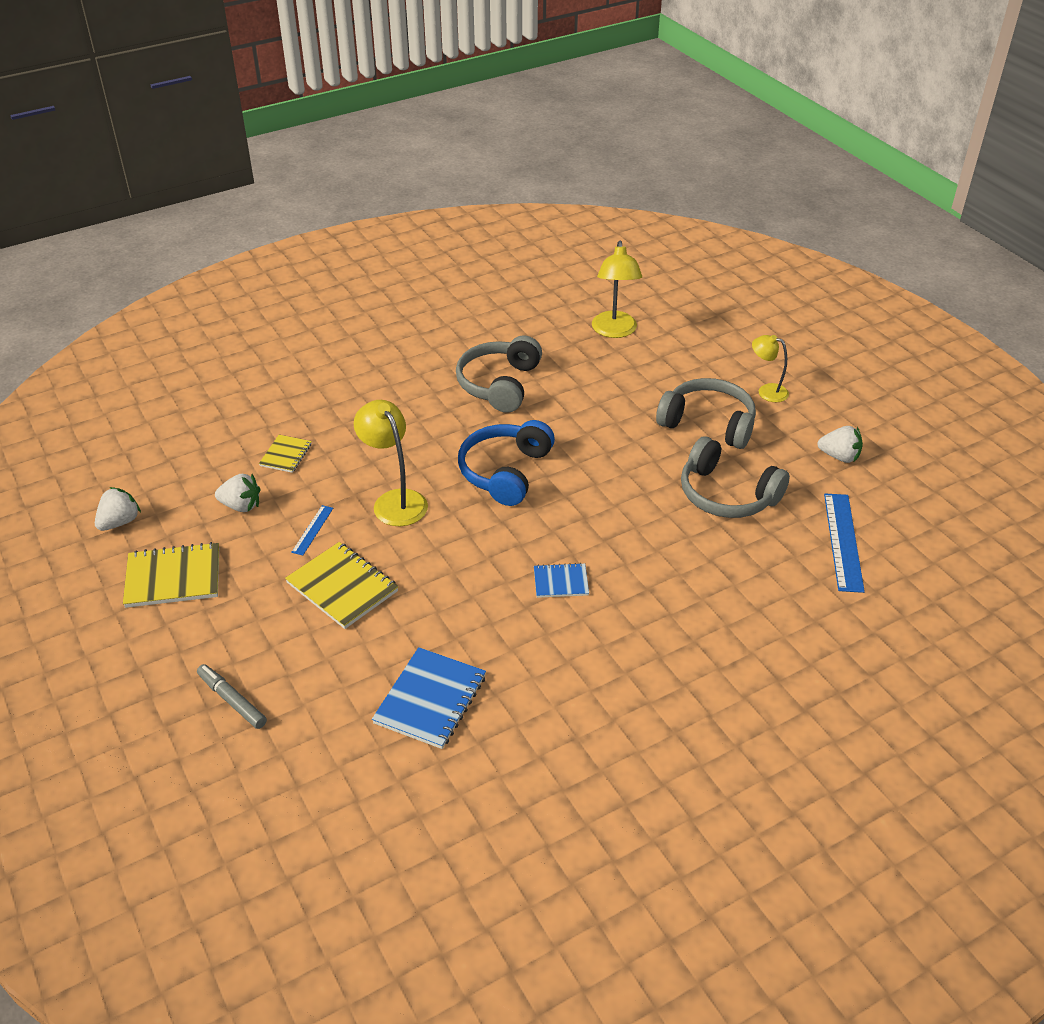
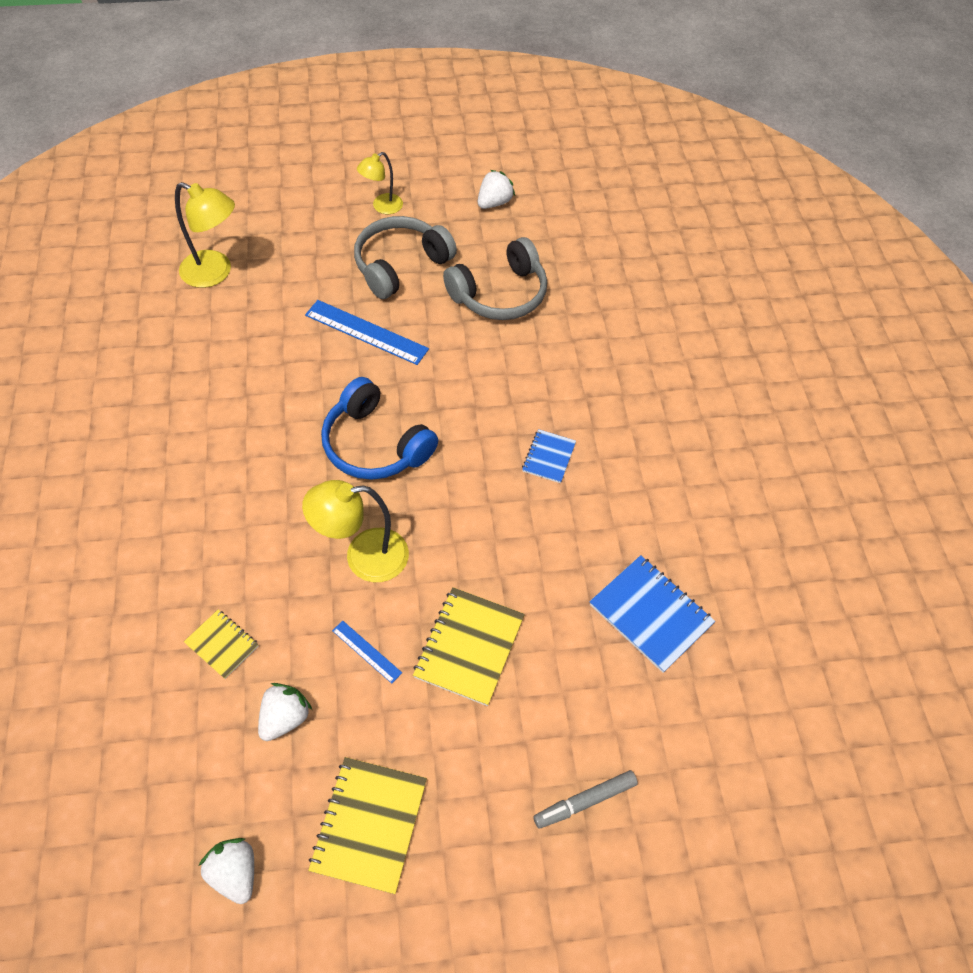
camera: 70 degrees left, 15 degrees up
(342, 587) = (469, 647): yellow notebook -> yellow notebook turned 45 degrees counterclockwise
(499, 384) = (234, 399): grey headphones -> none
(843, 541) = (592, 248): blue ruler -> blue ruler (366, 332)

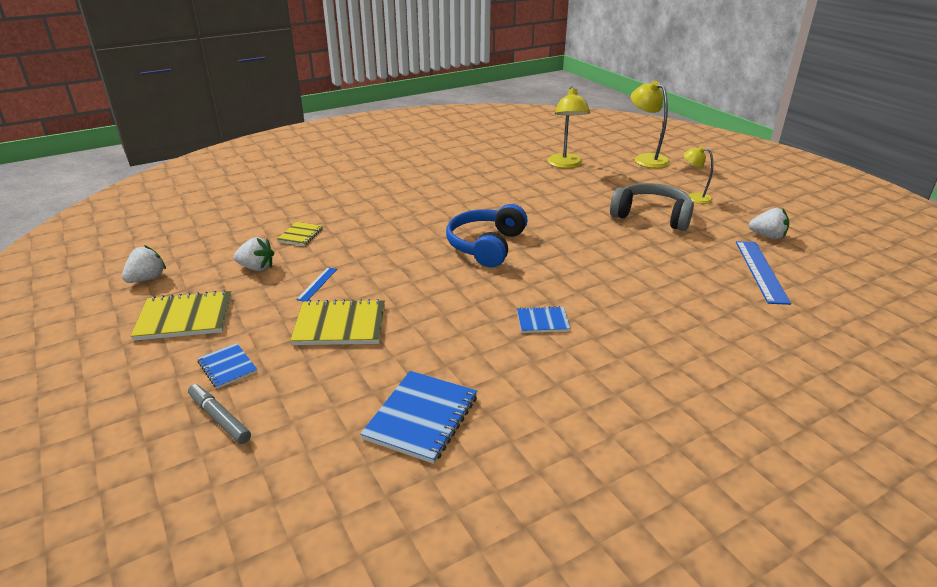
camera: 70 degrees right, 25 degrees down
(363, 557) = (391, 264): yellow lamp -> yellow lamp (646, 159)
(366, 332) = (577, 219): blue ruler -> blue ruler (761, 271)
(498, 783) = (227, 367): none -> blue notebook
(500, 294) = (679, 260): grey headphones -> none

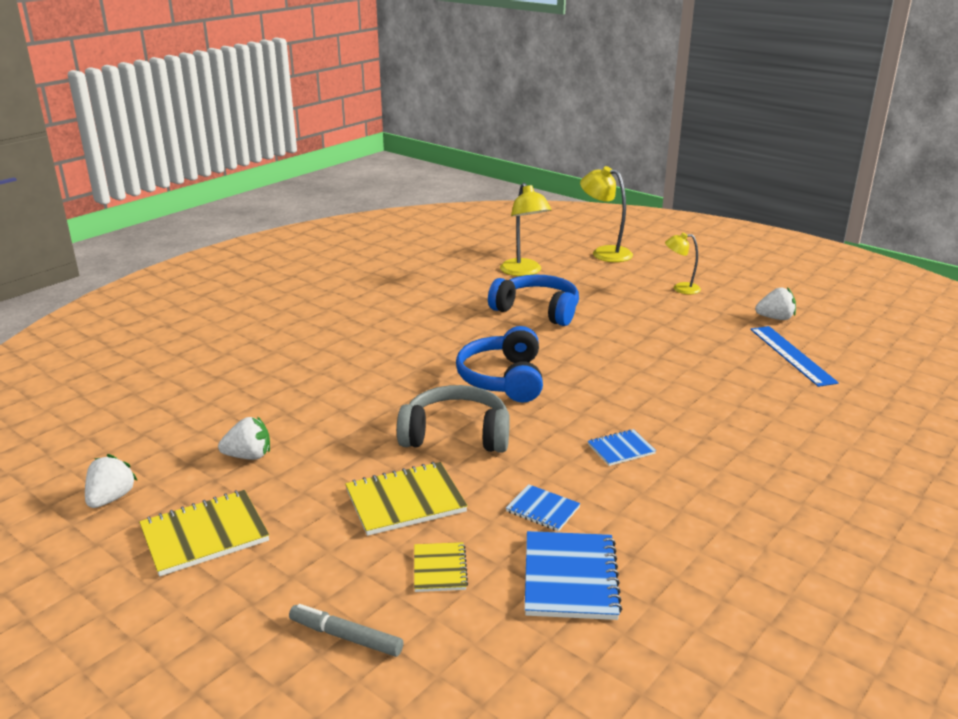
camera: 20 degrees left, 5 degrees down
(227, 367) = (308, 578): blue notebook -> blue notebook (542, 509)
(300, 235) = (273, 406): yellow notebook -> yellow notebook (440, 569)
(317, 284) = (341, 460): blue ruler -> none
(554, 196) = (537, 310): none -> blue headphones
(652, 216) = (652, 316): grey headphones -> grey headphones (456, 435)

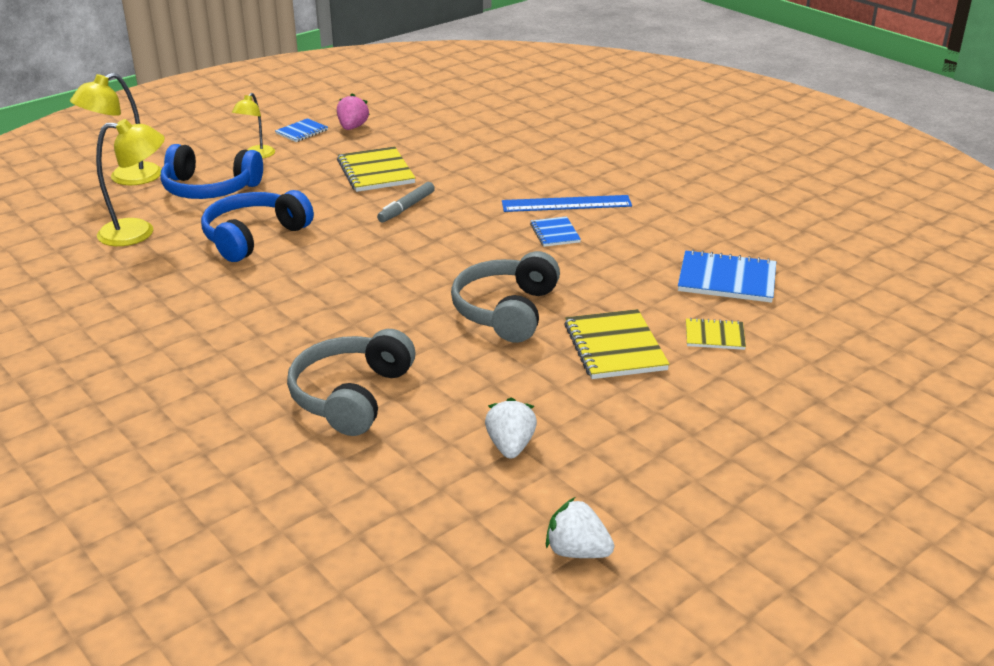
camera: 80 degrees left, 5 degrees up
(204, 534) = (655, 472): yellow notebook -> yellow notebook (375, 172)
(317, 381) = (351, 396): none -> grey headphones
(346, 637) = (799, 386): grey marker -> grey marker (406, 208)
(503, 379) = (404, 274): blue headphones -> blue headphones (209, 189)
(542, 509) = (638, 280): blue notebook -> blue notebook (302, 132)
(775, 318) = (352, 127): white strawberry -> pink strawberry
(792, 355) = (425, 136): blue ruler -> blue ruler (566, 204)

